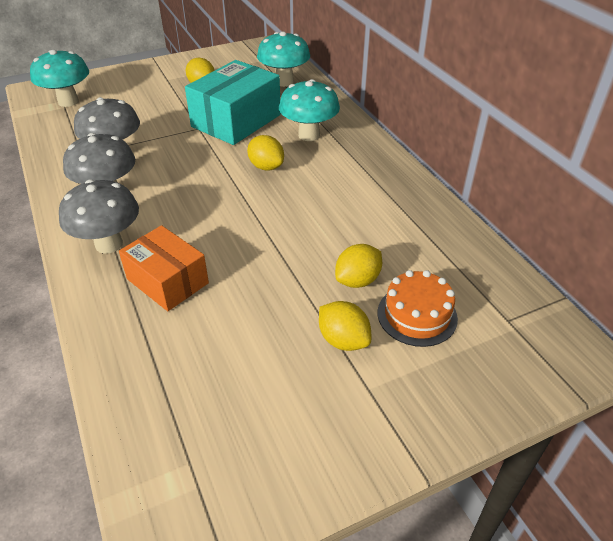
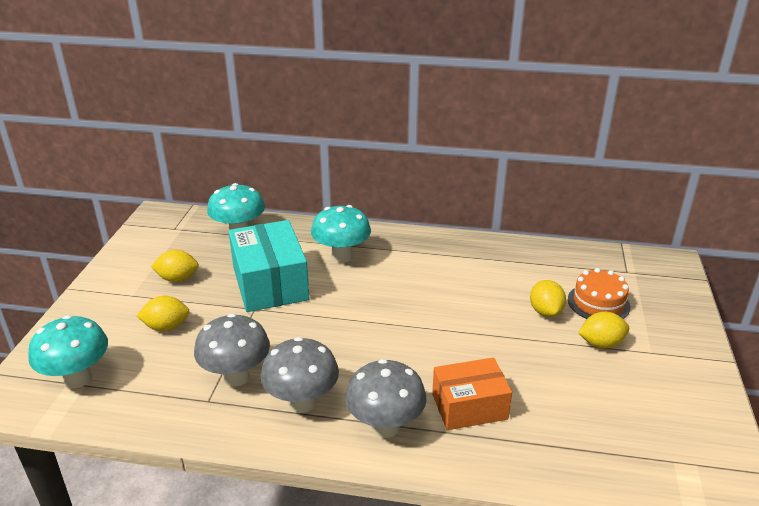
camera: 55 degrees left, 10 degrees down
(266, 167) = (363, 296): yellow lemon -> yellow lemon (166, 327)

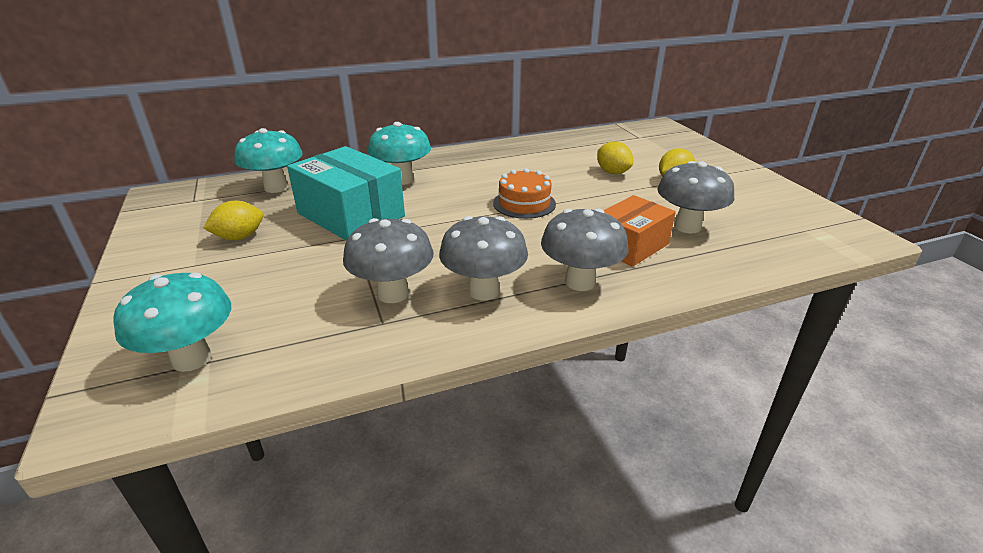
camera: 30 degrees left, 0 degrees up
(166, 327) = (266, 278): yellow lemon -> none
(549, 407) = (687, 227): none -> grey mushroom
(598, 303) = (642, 158): orange cake -> orange cake (524, 203)

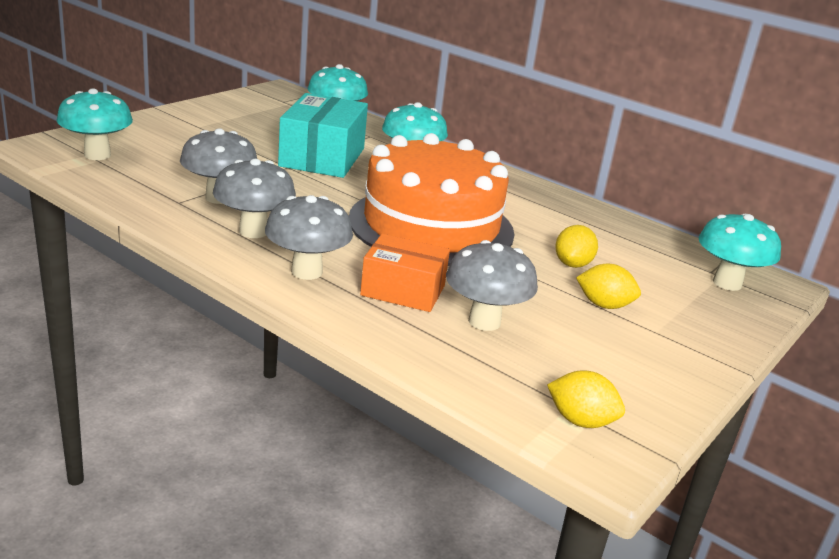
camera: 55 degrees right, 5 degrees down
(239, 237) = (247, 129): yellow lemon -> yellow lemon (580, 421)
(524, 203) = (431, 225): orange cake -> orange cake, size x2.33
(655, 138) = (727, 283): none -> turquoise mushroom

